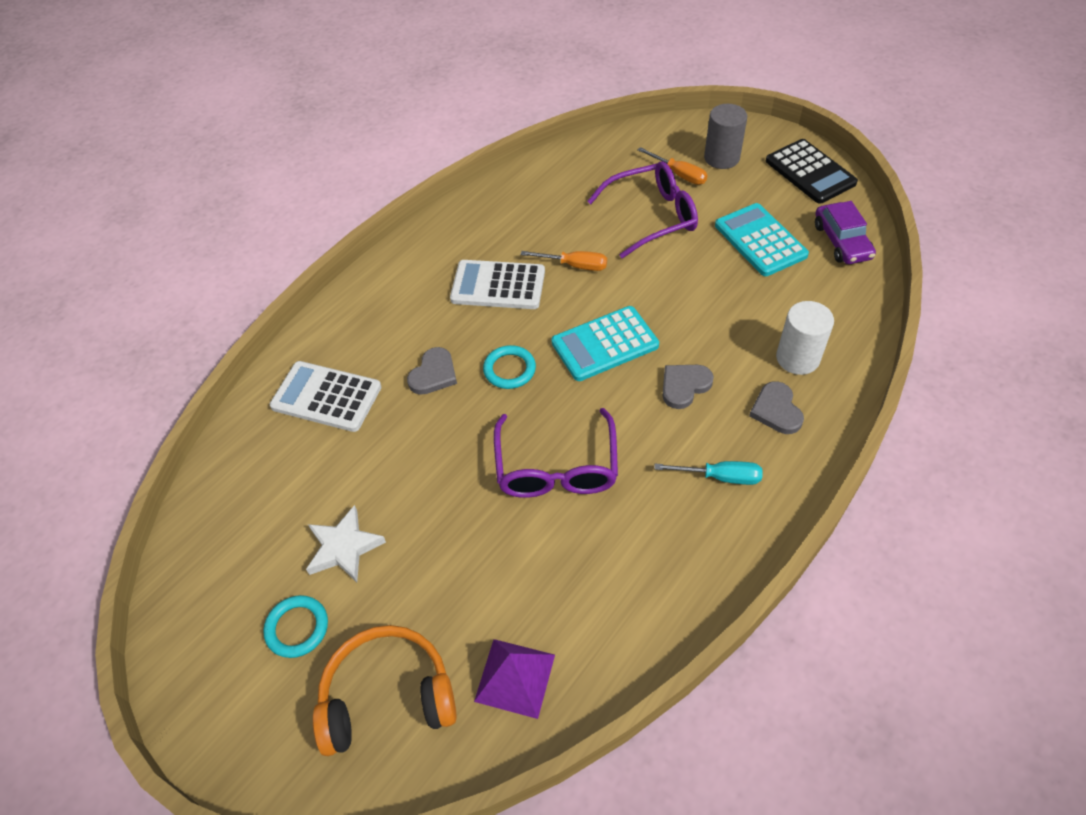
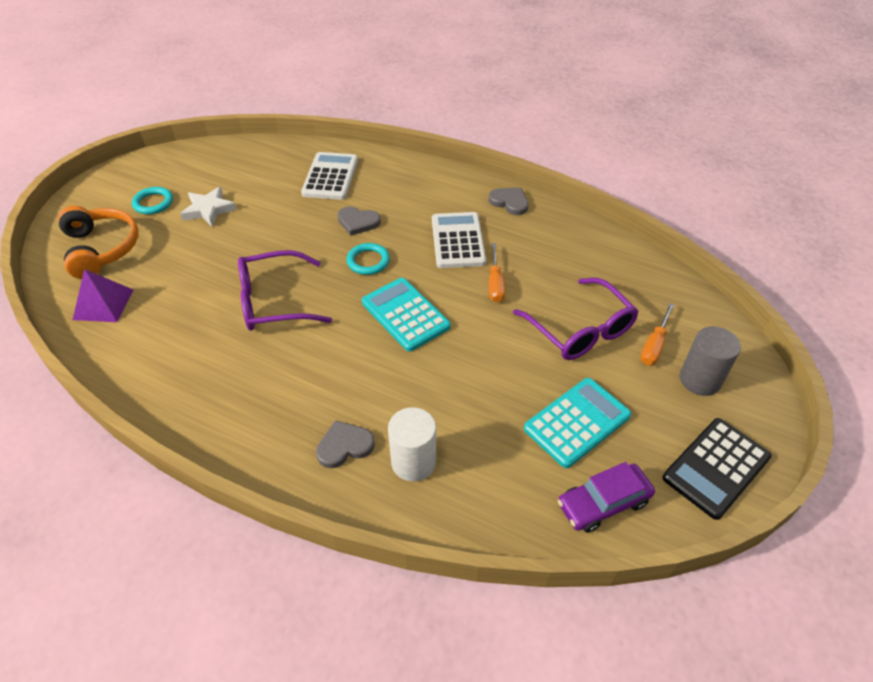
camera: 75 degrees right, 5 degrees down
(684, 386) = (365, 373): grey heart -> grey heart (509, 202)
(720, 477) = (267, 406): turquoise screwdriver -> none

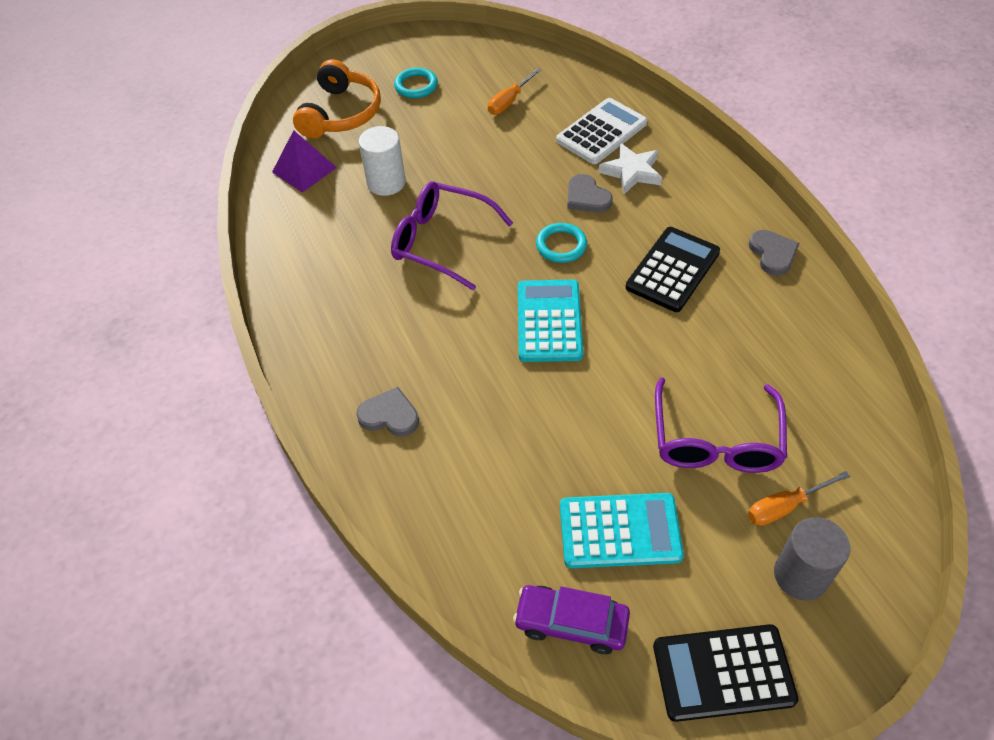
camera: 40 degrees right, 5 degrees up
(208, 210) = (458, 116): white star -> white star (631, 172)
(413, 462) = (434, 468): white cylinder -> white cylinder (386, 182)
(458, 241) = (672, 270): white calculator -> black calculator
(495, 283) = (670, 338): orange screwdriver -> orange screwdriver (509, 101)

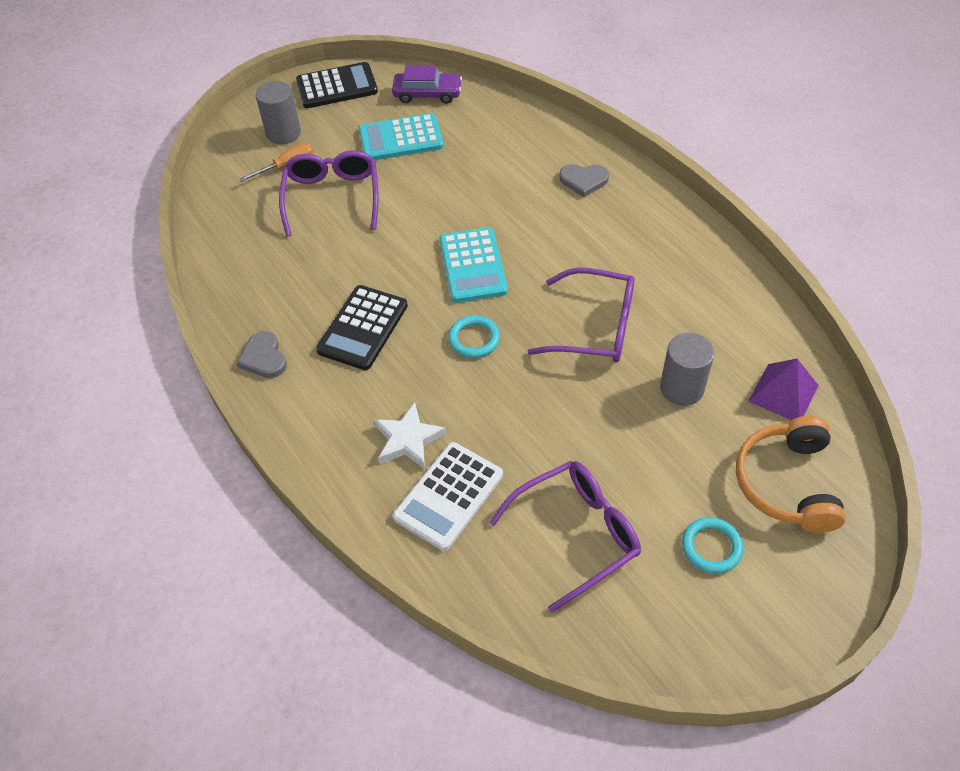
camera: 170 degrees right, 0 degrees up
(386, 182) = (681, 388): white cylinder -> grey cylinder
(509, 101) = (576, 534): orange screwdriver -> purple glasses
(587, 197) = (455, 399): grey heart -> none

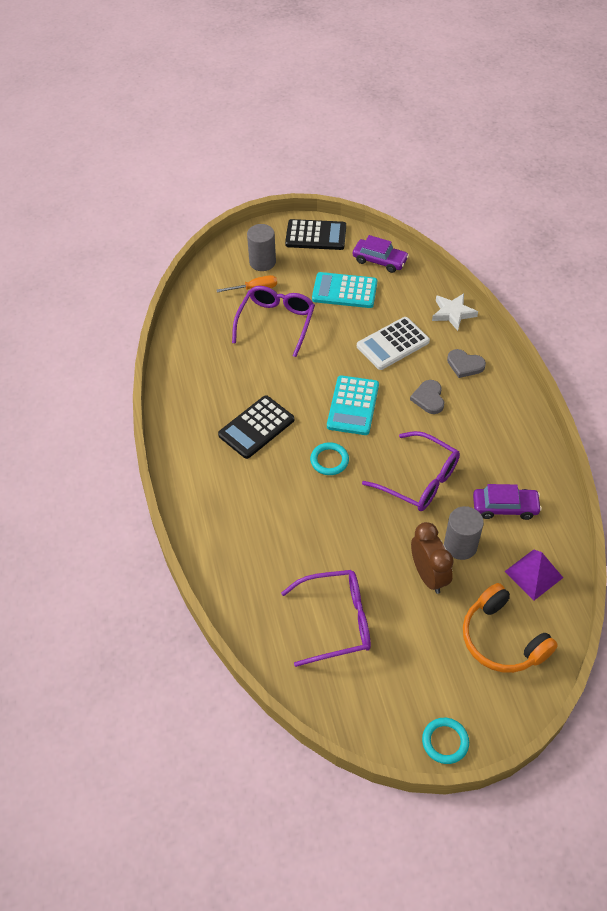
camera: 20 degrees right, 0 degrees up
(264, 358) = (181, 427): grey heart -> grey heart (428, 398)
(408, 439) = (253, 517): white star -> white star (453, 313)
(449, 496) = (263, 565): white calculator -> white calculator (393, 344)
(662, 437) = (428, 575): none -> brown clock
(711, 326) = (505, 507): none -> purple car
(711, 547) = (425, 663): turquoise ring -> turquoise ring (445, 742)
(787, 483) = (502, 639): orange headphones -> orange headphones turned 60 degrees counterclockwise

